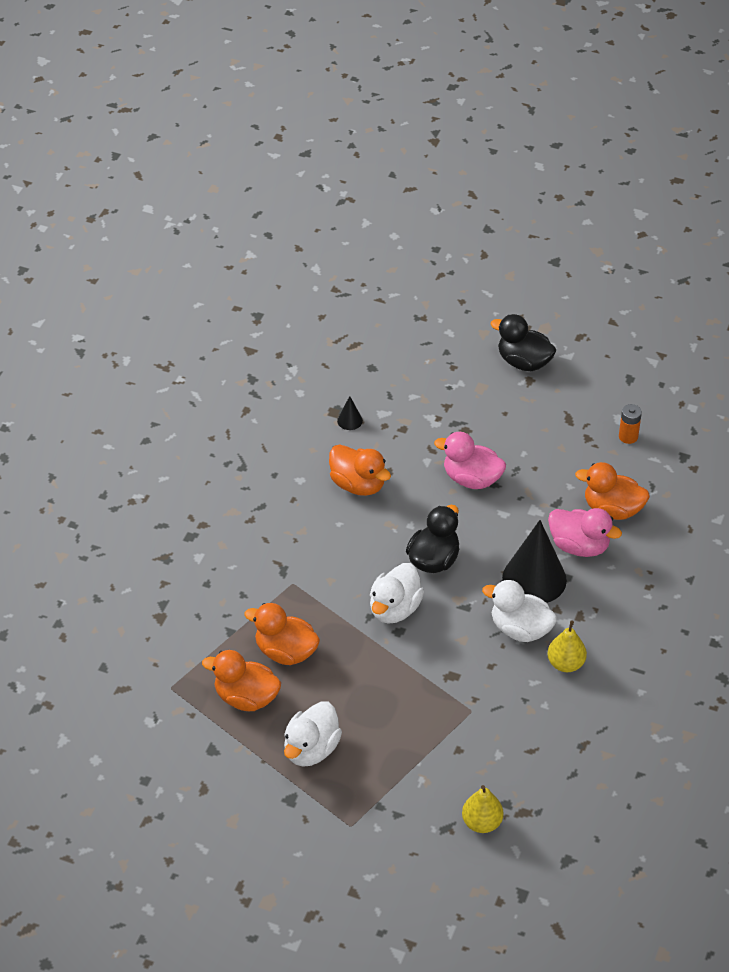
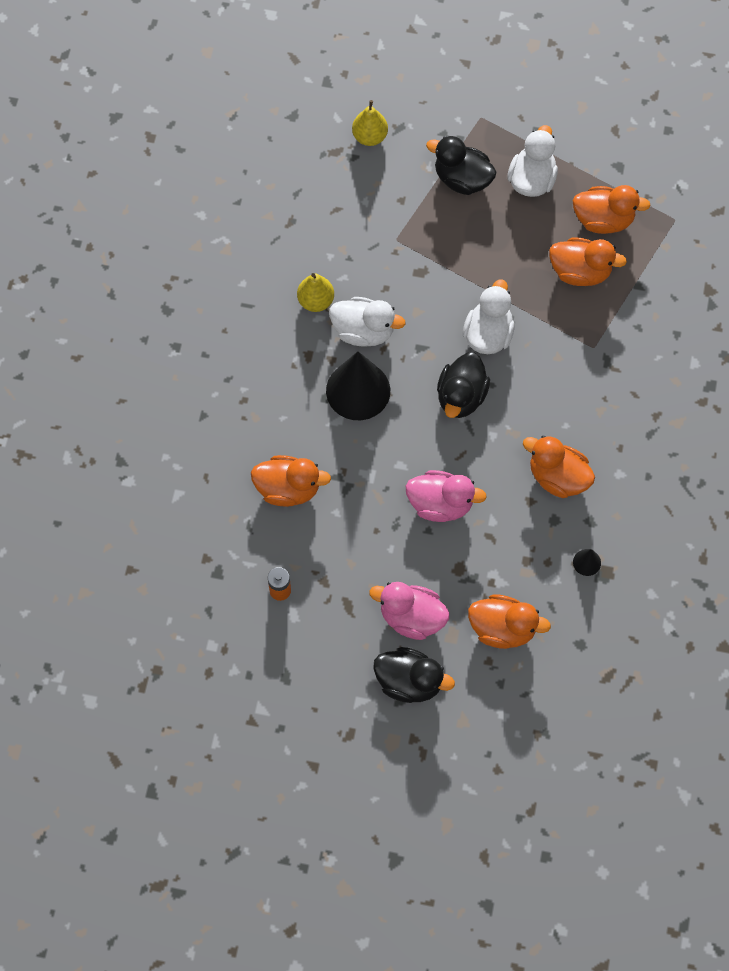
camera: 170 degrees right, 20 degrees up
(387, 761) = (462, 179): none -> black duck
(436, 386) = (503, 628): none -> orange duck
(579, 546) = (317, 437): pink duck -> pink duck (411, 617)

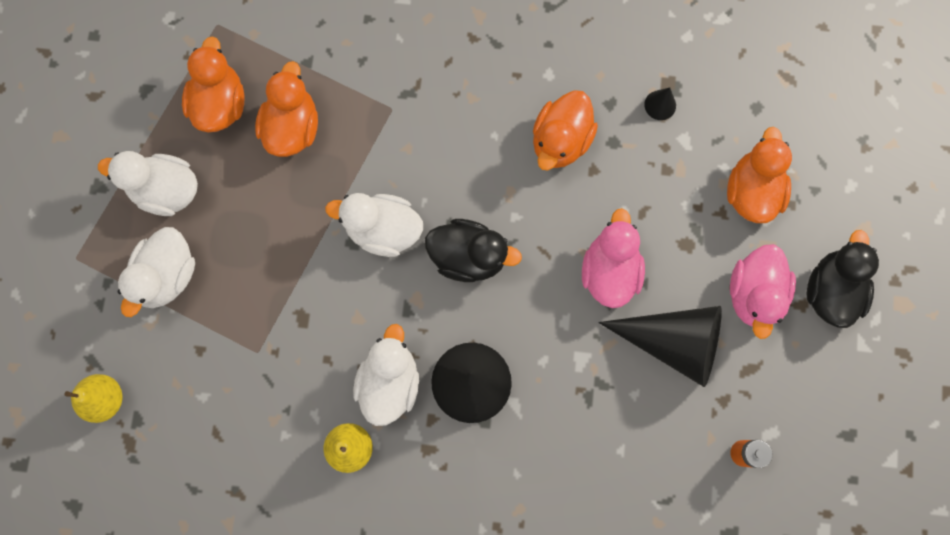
camera: 95 degrees left, 10 degrees up
(288, 489) = (611, 456): orange duck -> none
(376, 547) = (673, 342): none -> black cone
(462, 179) = (167, 276): black duck -> white duck

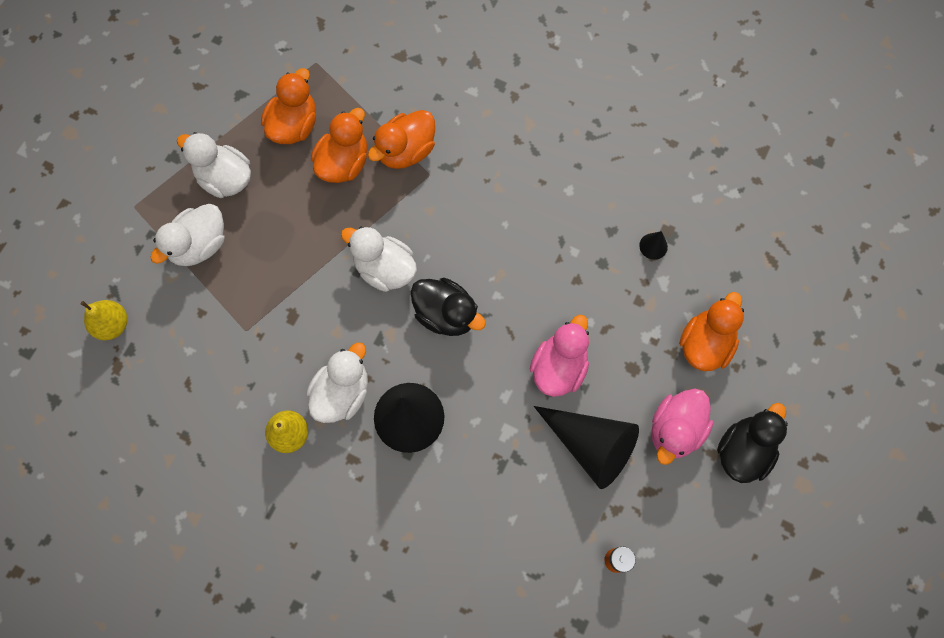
camera: 20 degrees right, 5 degrees down
(560, 141) = (558, 247): orange duck -> orange duck (406, 151)

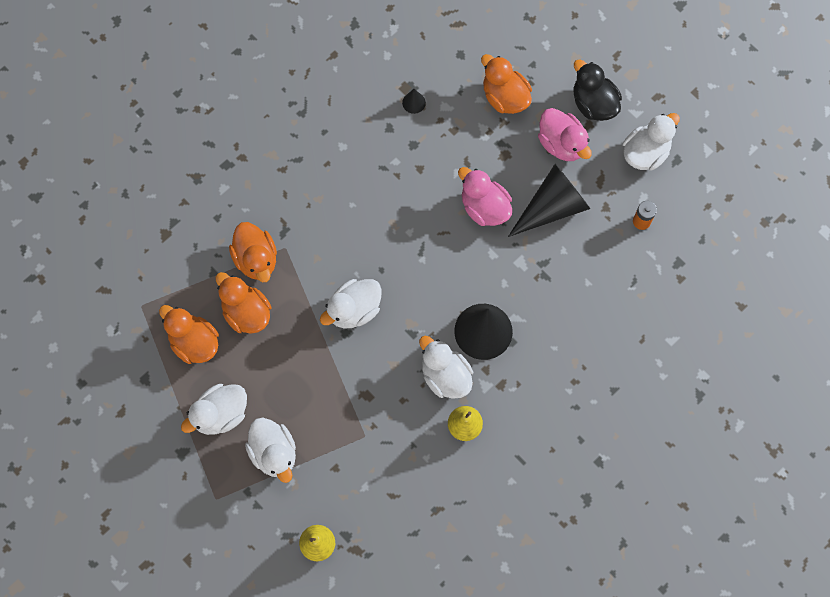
camera: 70 degrees left, 0 degrees up
(446, 314) = (410, 275): black duck -> none
(707, 536) = (645, 153): none -> white duck

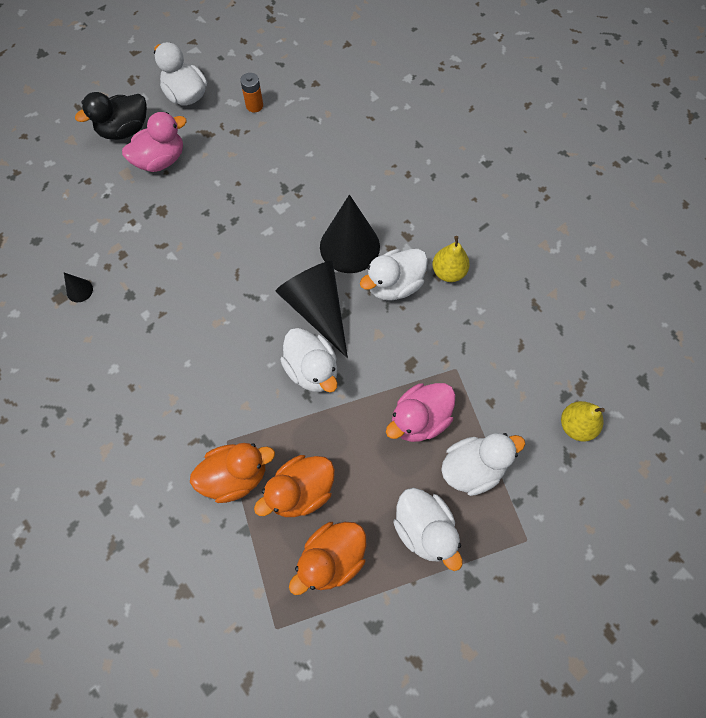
camera: 85 degrees left, 5 degrees down
(484, 207) = (215, 233): pink duck -> pink duck (419, 419)
(505, 97) = (97, 204): orange duck -> none
(552, 207) = (226, 174): black cone -> black cone (317, 308)

